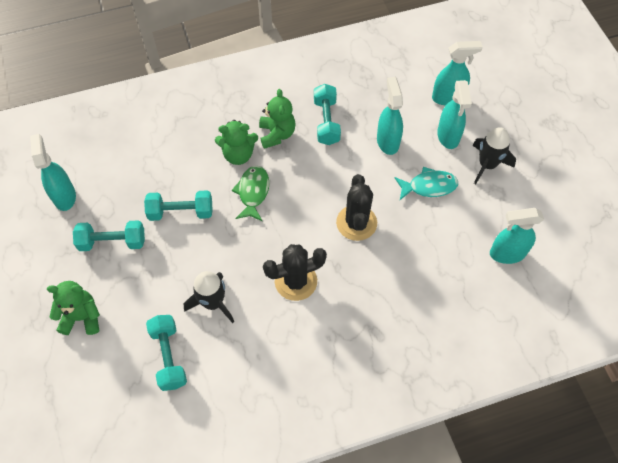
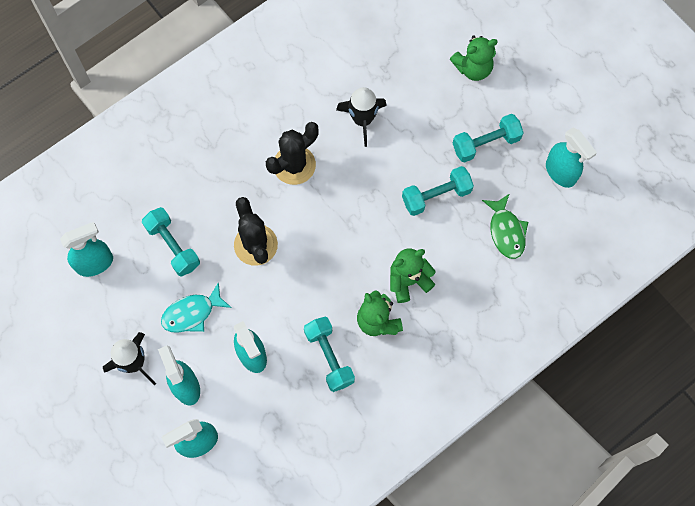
camera: 160 degrees right, 10 degrees up
(169, 356) = (379, 62): turquoise dumbbell -> turquoise dumbbell (173, 246)
(253, 192) = (374, 242): green fish -> green fish (506, 231)

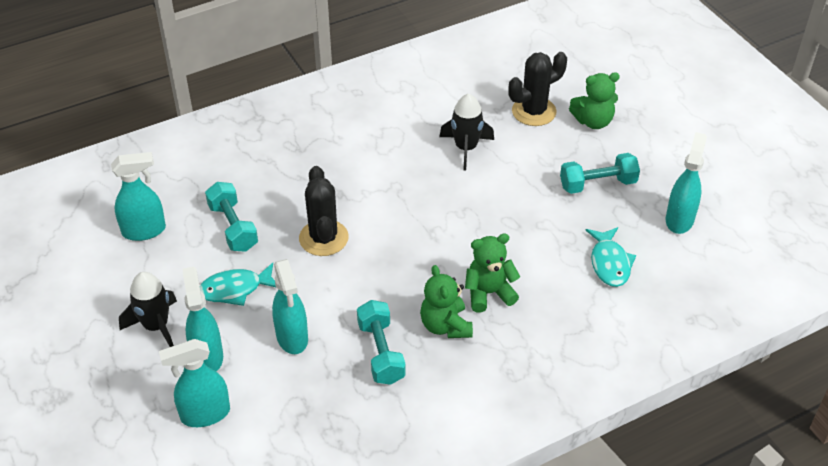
camera: 10 degrees right, 25 degrees down
(294, 165) = (383, 176): black cactus -> black cactus (534, 111)
(436, 196) = (534, 221): turquoise dumbbell -> none
(506, 231) = (609, 263): green fish -> turquoise fish
(561, 172) = (679, 219): turquoise spray bottle -> turquoise spray bottle turned 135 degrees counterclockwise

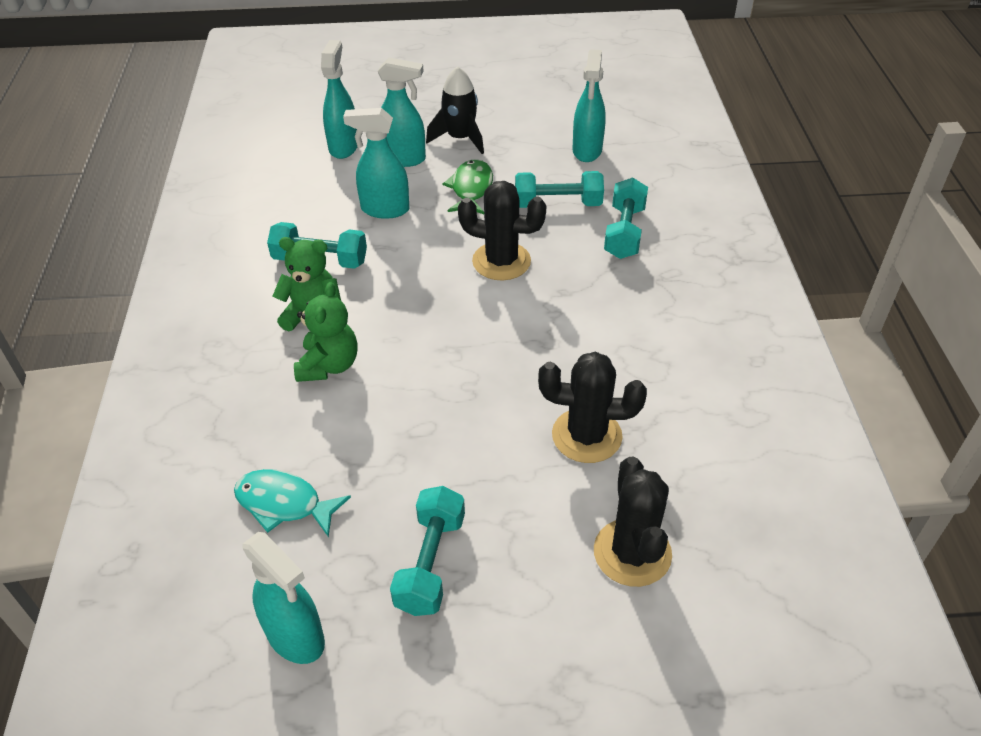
camera: 115 degrees right, 0 degrees up
(235, 289) = (471, 189): turquoise fish -> green fish
(253, 180) = (624, 232): none -> turquoise dumbbell
(466, 148) = (586, 436): black rocket -> black cactus
(593, 121) = (572, 629): green teddy bear -> none

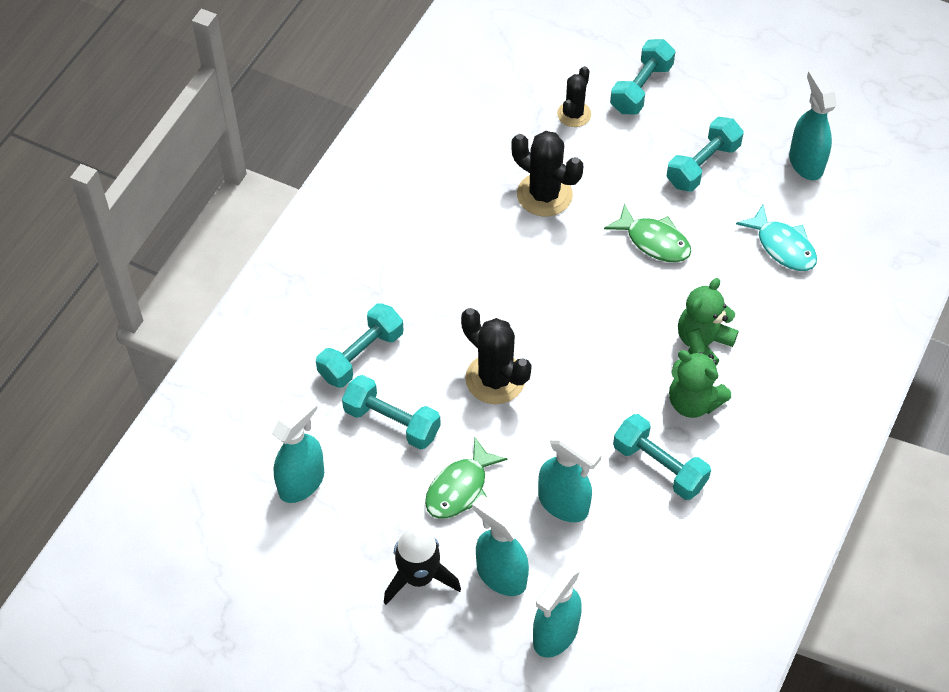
camera: 150 degrees left, 10 degrees up
(435, 441) = (654, 241): none -> green fish
(578, 640) = (641, 88): none -> turquoise dumbbell
(632, 553) = (574, 114): black cactus -> black cactus, size x0.63

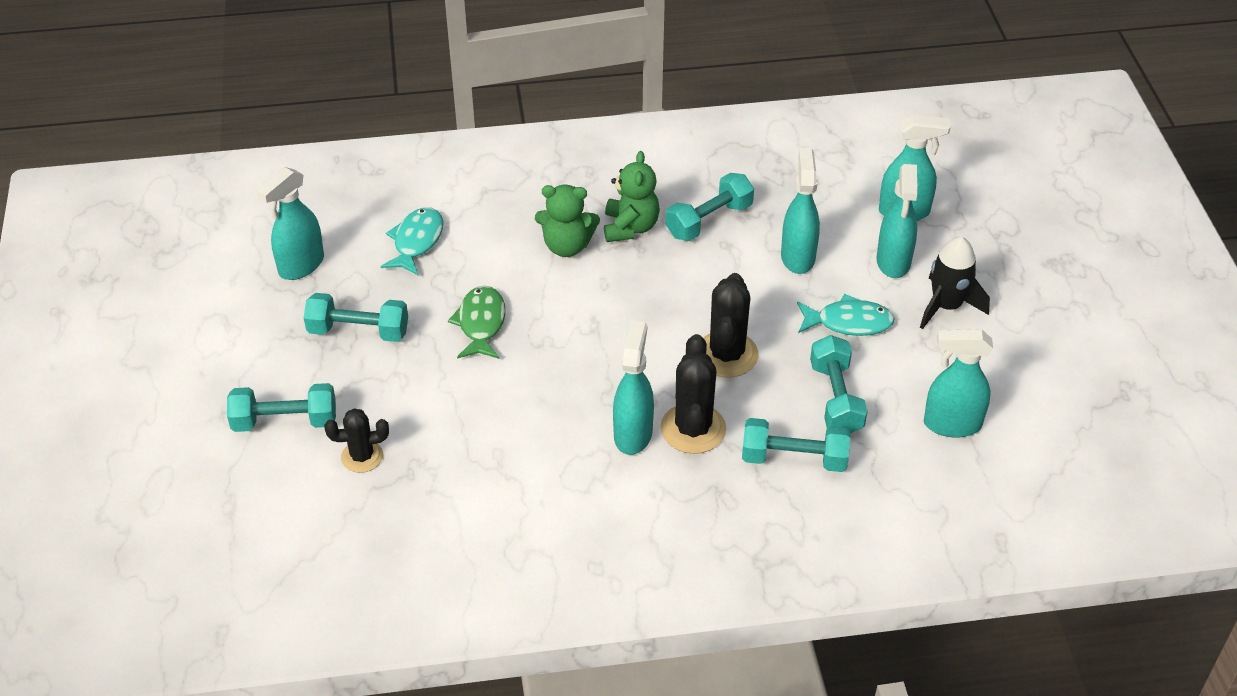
camera: 125 degrees left, 10 degrees down
(460, 488) = (848, 322): green fish -> turquoise fish
(467, 273) = (633, 433): none -> turquoise spray bottle
(544, 195) = (489, 426): black cactus -> black cactus (693, 429)
(659, 466) = (709, 220): turquoise dumbbell -> turquoise dumbbell turned 45 degrees clockwise

